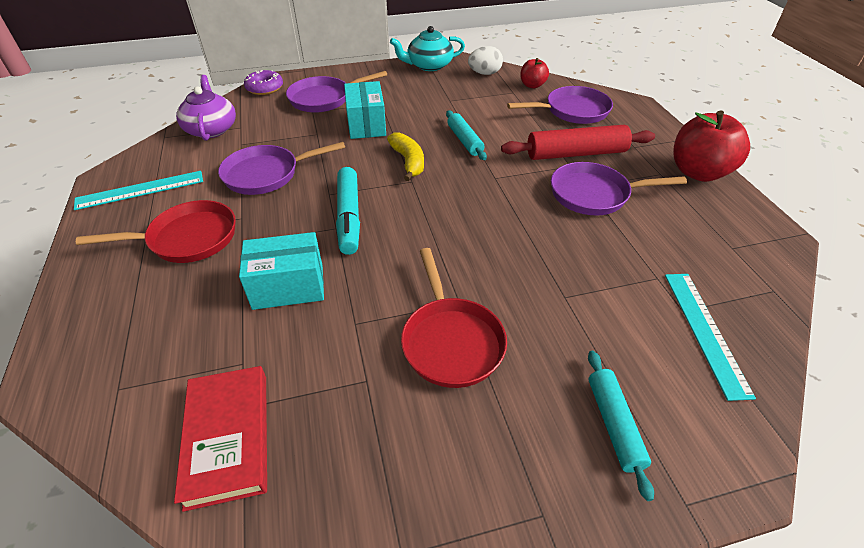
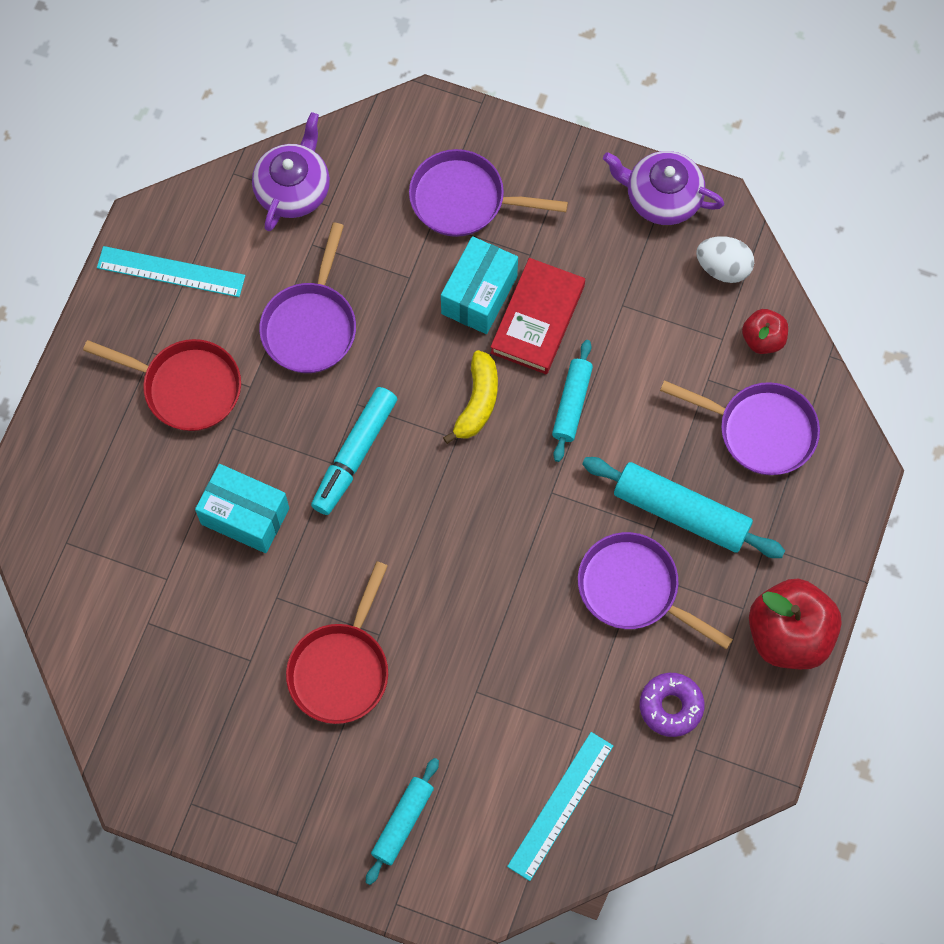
camera: 35 degrees right, 25 degrees up
(228, 438) = (126, 642): red book -> red book (537, 319)
(265, 88) = (404, 123): purple donut -> purple donut (671, 706)
(266, 174) = (311, 326): purple pan -> purple pan turned 90 degrees counterclockwise
(429, 65) = (662, 197): turquoise teapot -> purple teapot
(576, 154) = (681, 513): red rolling pin -> turquoise rolling pin

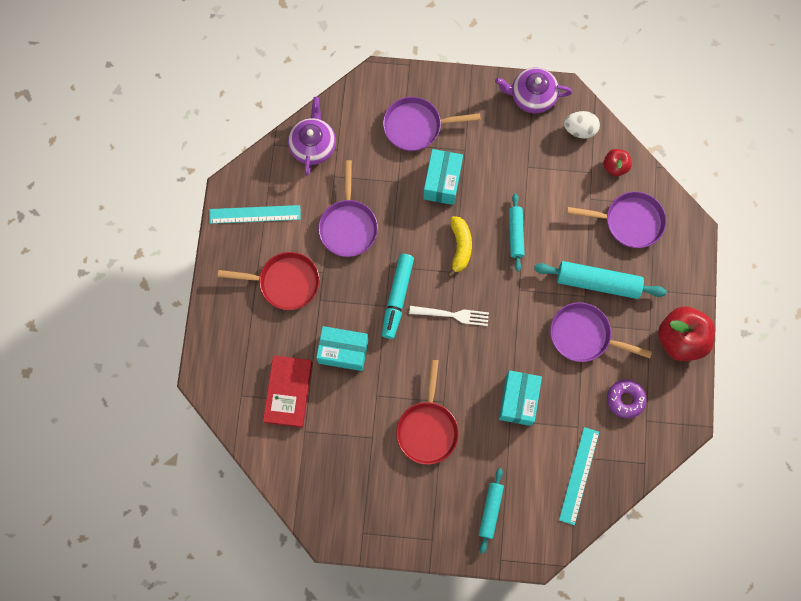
camera: 15 degrees left, 5 degrees up
(433, 503) = (452, 315): none -> white fork
(498, 663) = (518, 400): none -> turquoise box
(537, 319) = (480, 188): red book -> red book (288, 392)

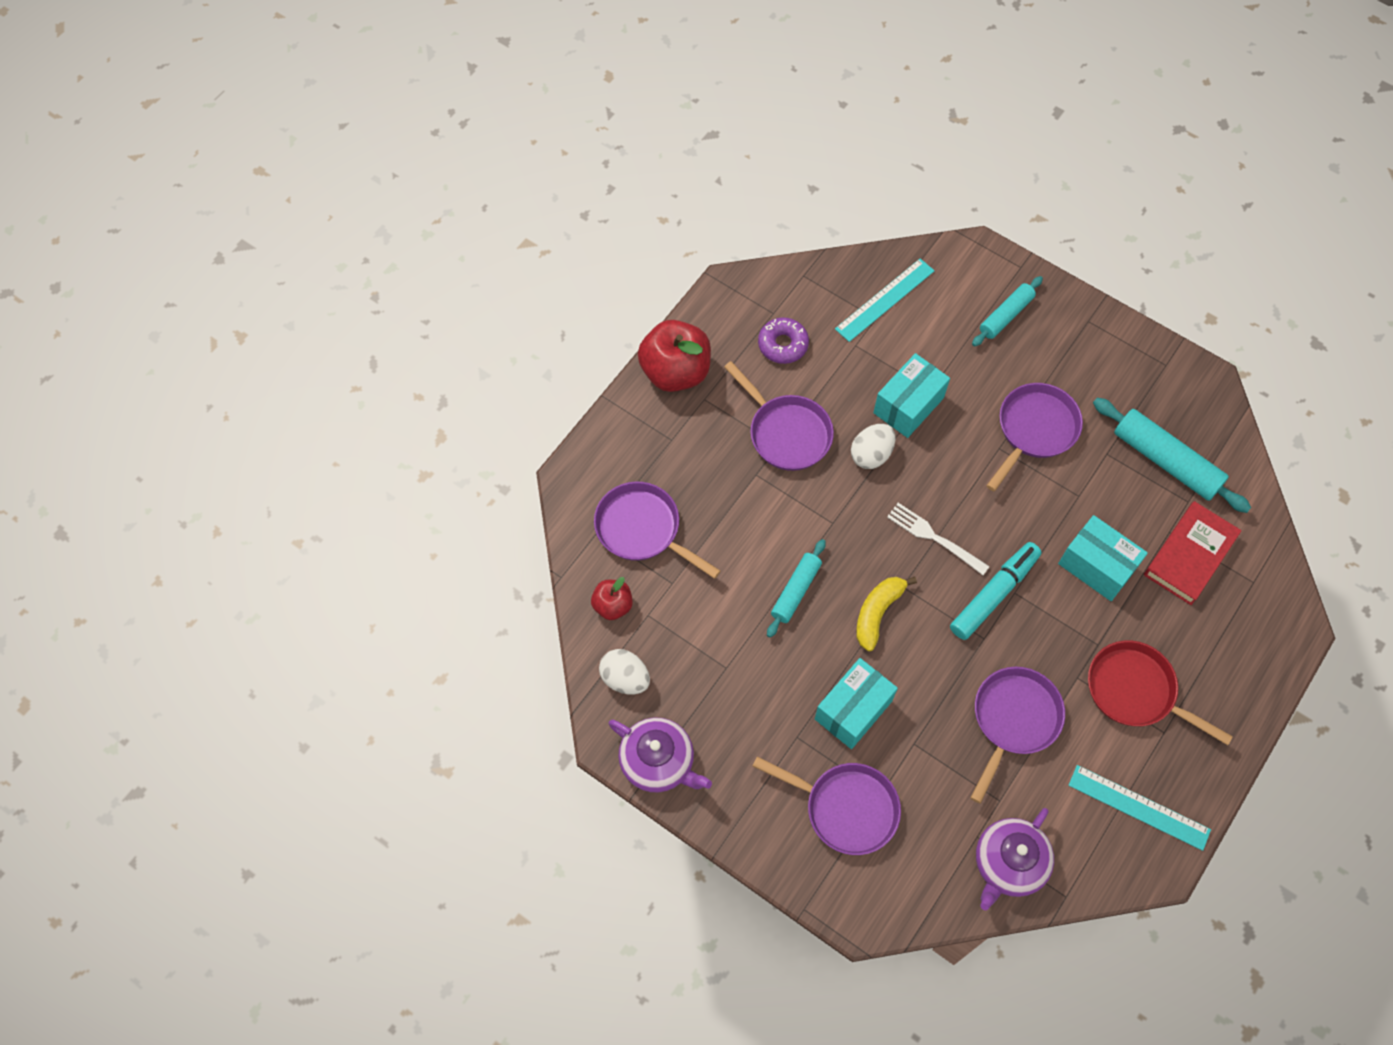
camera: 150 degrees left, 10 degrees down
(427, 429) = (1034, 430): red pan -> purple pan
(522, 350) = (871, 454): none -> white egg
(597, 283) = (730, 480): turquoise rolling pin -> turquoise rolling pin (1166, 461)

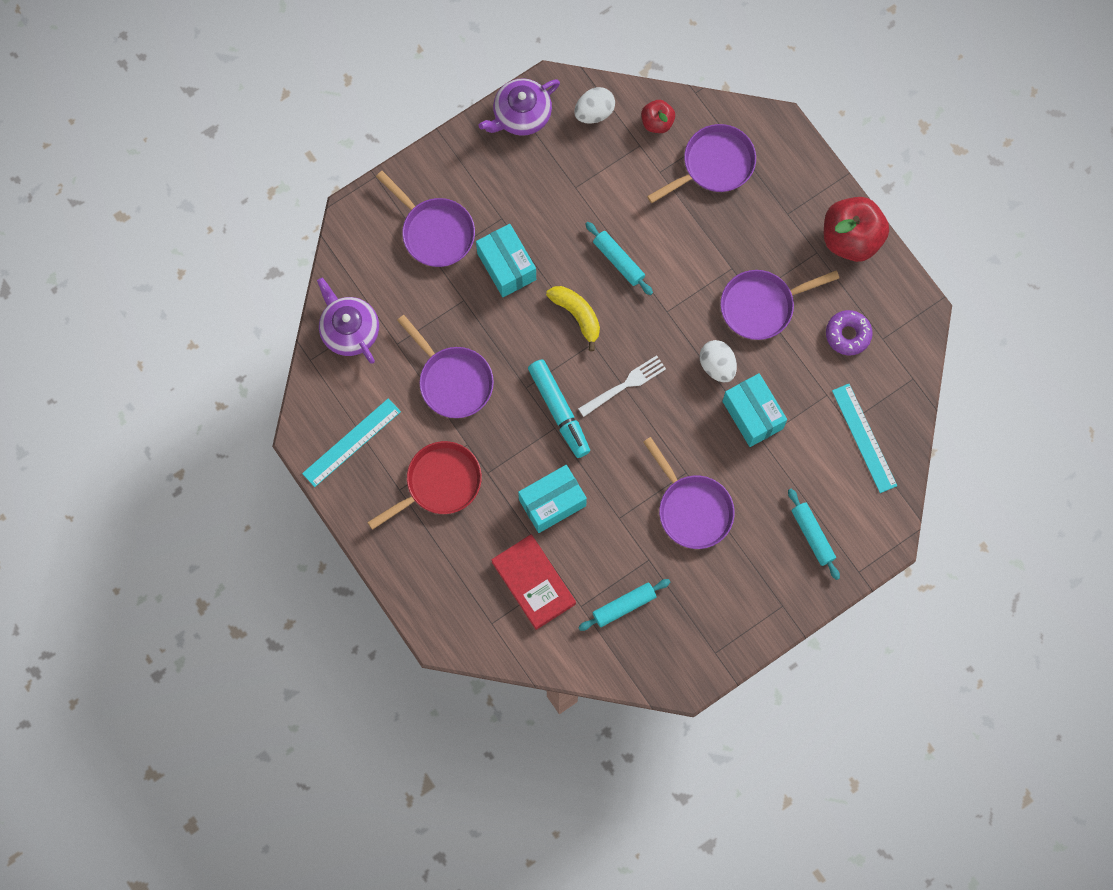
camera: 110 degrees right, 10 degrees up
(845, 808) = (435, 232): purple pan -> purple pan turned 90 degrees counterclockwise
(1166, 461) = (624, 606): turquoise rolling pin -> turquoise rolling pin, size x0.62

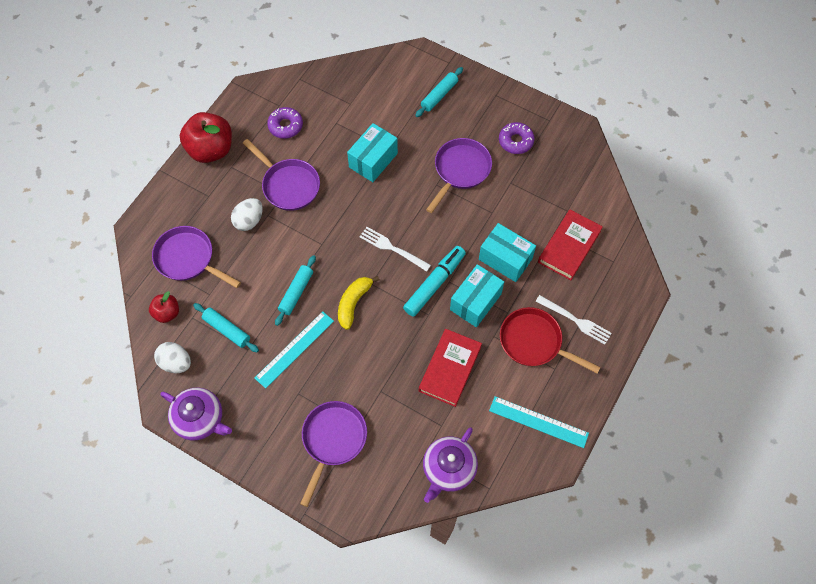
camera: 115 degrees left, 10 degrees down
(442, 541) = (575, 320): none -> white fork
(453, 381) = (450, 369): purple pan -> red book
(506, 266) = (337, 371): turquoise box -> turquoise box (475, 302)
(624, 606) = (551, 184): turquoise rolling pin -> turquoise rolling pin (227, 330)
(703, 595) = (515, 141): none -> purple donut
(717, 366) = (348, 195): white egg -> white egg (249, 221)
(864, 438) = (356, 91): turquoise ruler -> turquoise ruler (294, 349)

